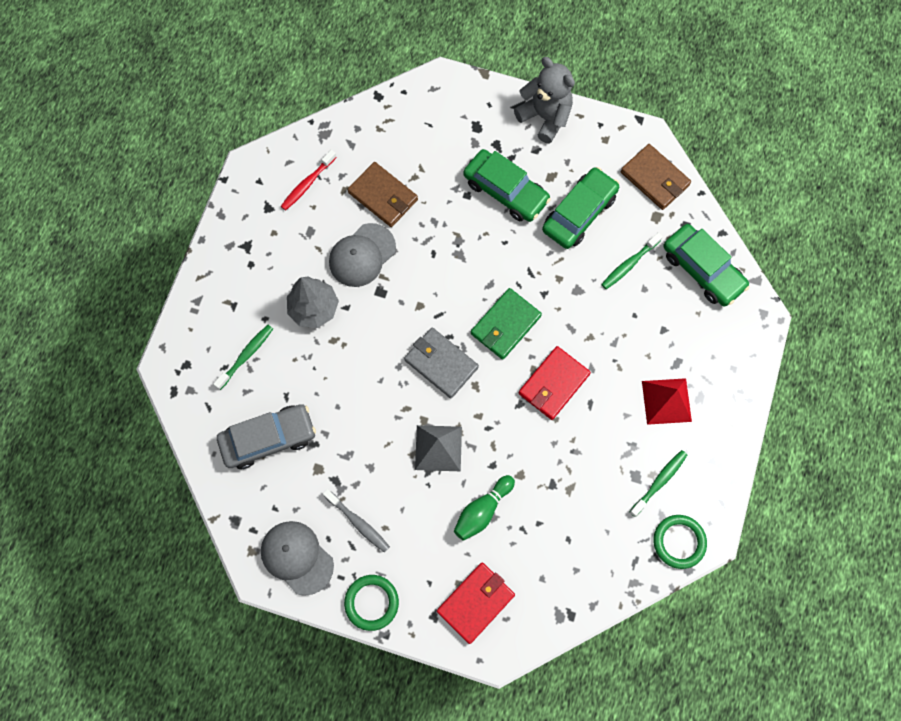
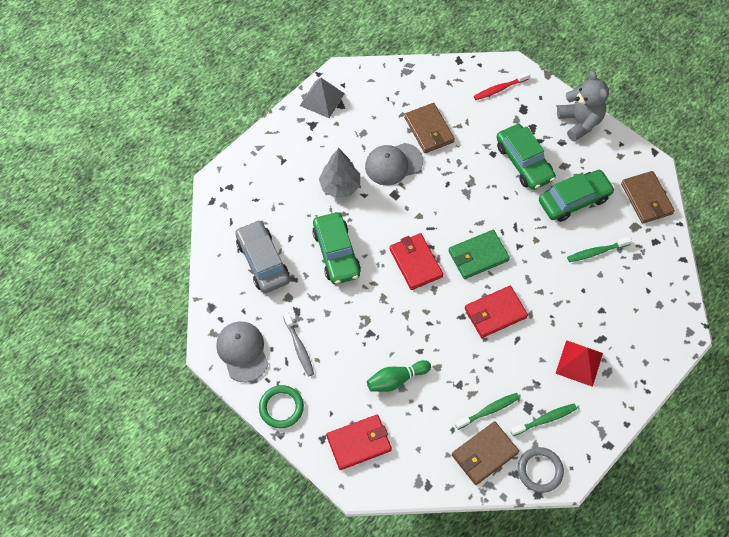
camera: 25 degrees right, 10 degrees down
(246, 355) = (275, 198): green toothbrush -> green toothbrush (489, 410)
(268, 438) = (263, 261): grey car -> grey car turned 120 degrees counterclockwise
(307, 184) = (377, 100): red toothbrush -> red toothbrush (499, 89)
(438, 448) = (384, 321): grey pyramid -> grey pyramid (322, 99)
(441, 363) = (415, 263): grey wallet -> red wallet
(614, 551) = (484, 454): none -> brown wallet
(679, 542) = (539, 470): green ring -> grey ring
(702, 270) = (654, 279): green car -> green car (336, 253)

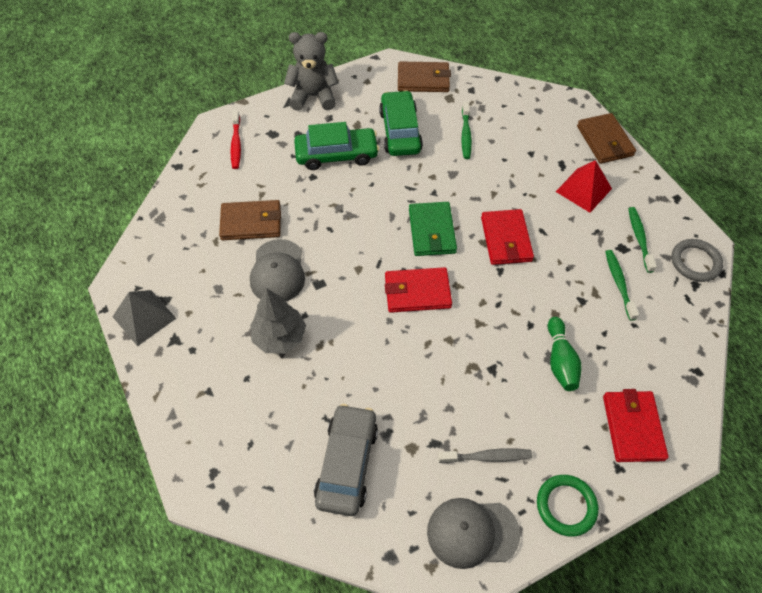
camera: 70 degrees left, 5 degrees down
(263, 261) = (347, 463): grey car -> grey car turned 105 degrees clockwise
(336, 253) = (371, 371): green car -> none
(484, 454) = (669, 304): brown wallet -> brown wallet (605, 141)

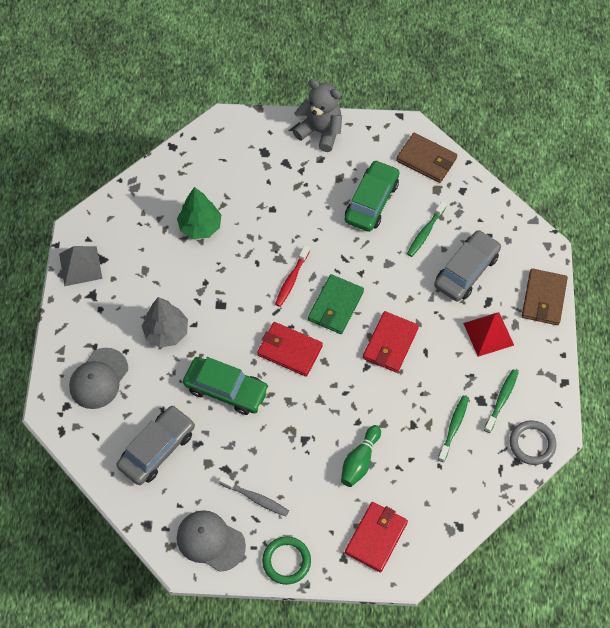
camera: 30 degrees right, 5 degrees up
(236, 144) = (229, 148): red toothbrush -> red toothbrush (291, 280)
(251, 222) = (200, 226): brown wallet -> green tree
(278, 271) = (196, 279): grey cap -> grey cap (99, 378)
(336, 155) = (304, 198): green car -> green car (226, 389)
(524, 149) = (466, 271): none -> grey car

